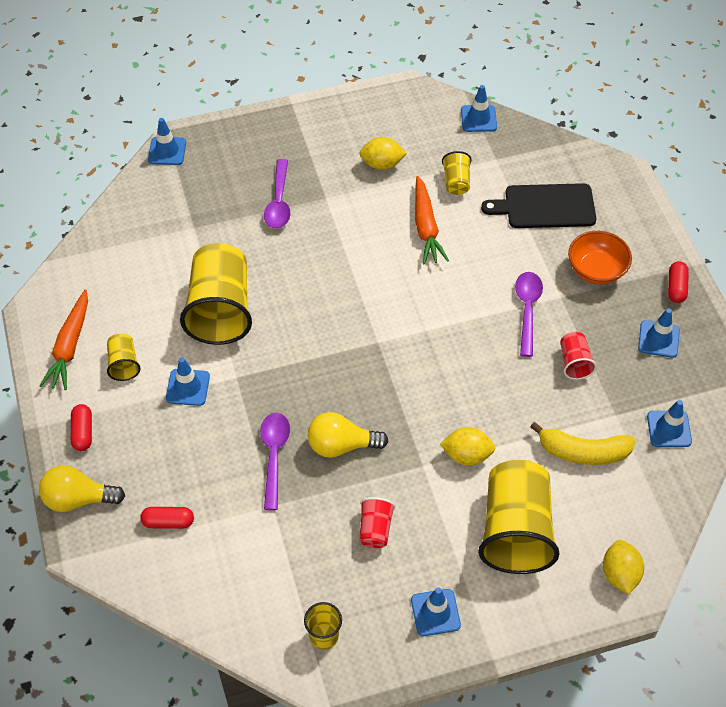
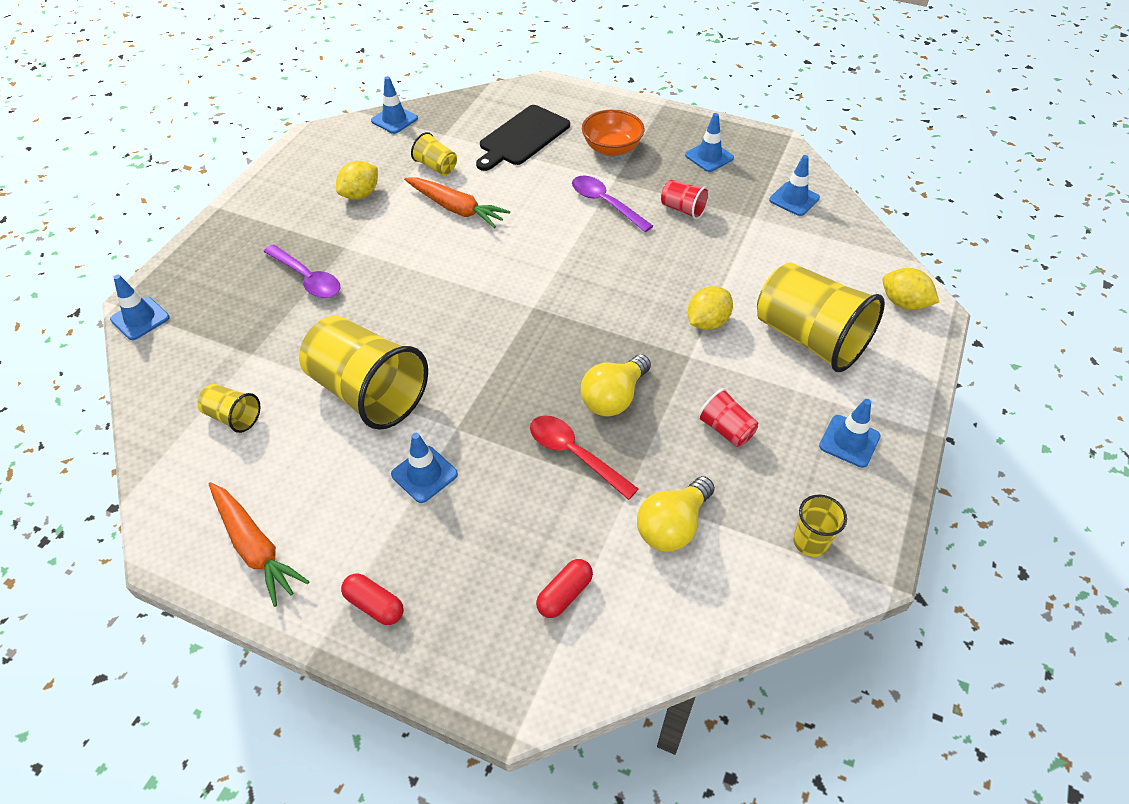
camera: 50 degrees left, 5 degrees down
(78, 499) = (453, 665): yellow light bulb -> yellow light bulb (672, 526)
(124, 364) = (334, 511): yellow cup -> yellow cup (233, 417)
(274, 456) = (575, 454): purple spoon -> red spoon
(583, 452) = (770, 255): yellow banana -> none
(676, 287) = (673, 122): red capsule -> none

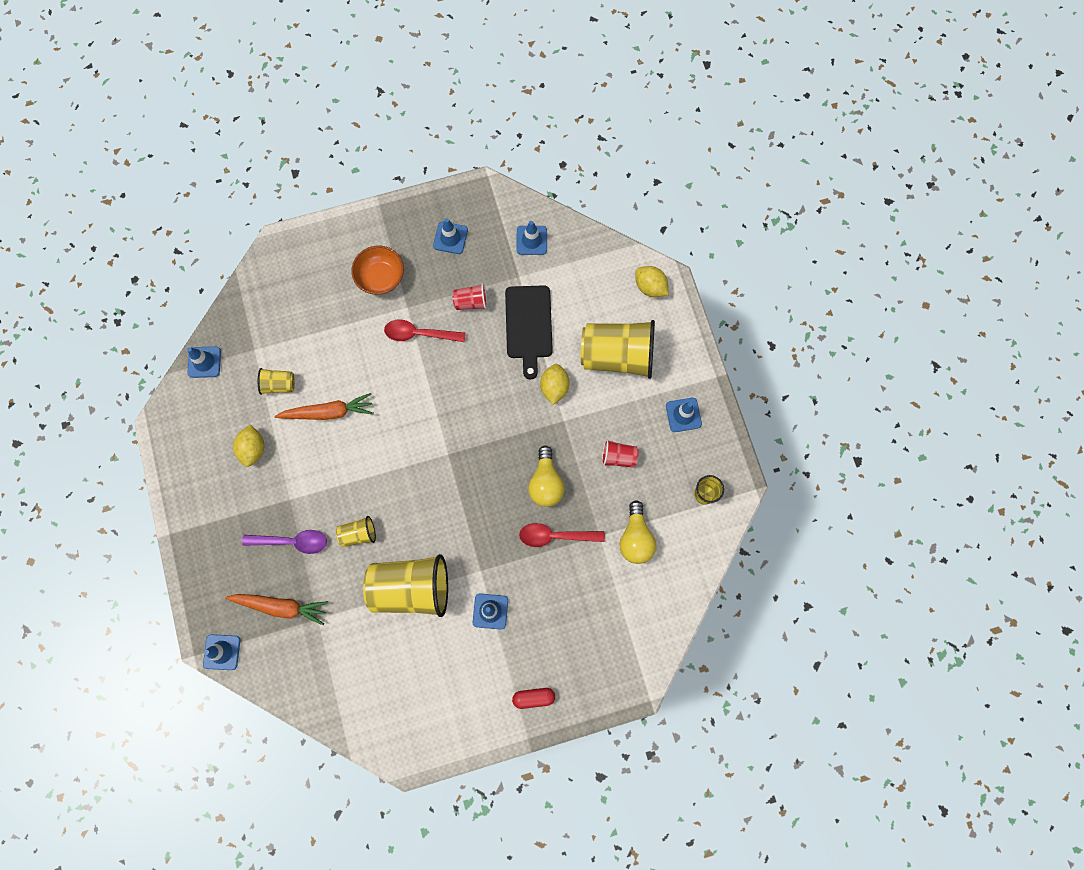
camera: 40 degrees left, 25 degrees up
(233, 417) = (353, 664): yellow cup -> yellow cup (358, 534)
(255, 547) = (446, 720): orange carrot -> orange carrot (281, 607)
(522, 137) = (311, 312): black cutting board -> black cutting board (528, 325)
(564, 594) = (615, 617): red capsule -> none
(605, 203) = (419, 334): purple spoon -> red spoon
(903, 303) = (650, 287): yellow lemon -> yellow lemon turned 45 degrees clockwise

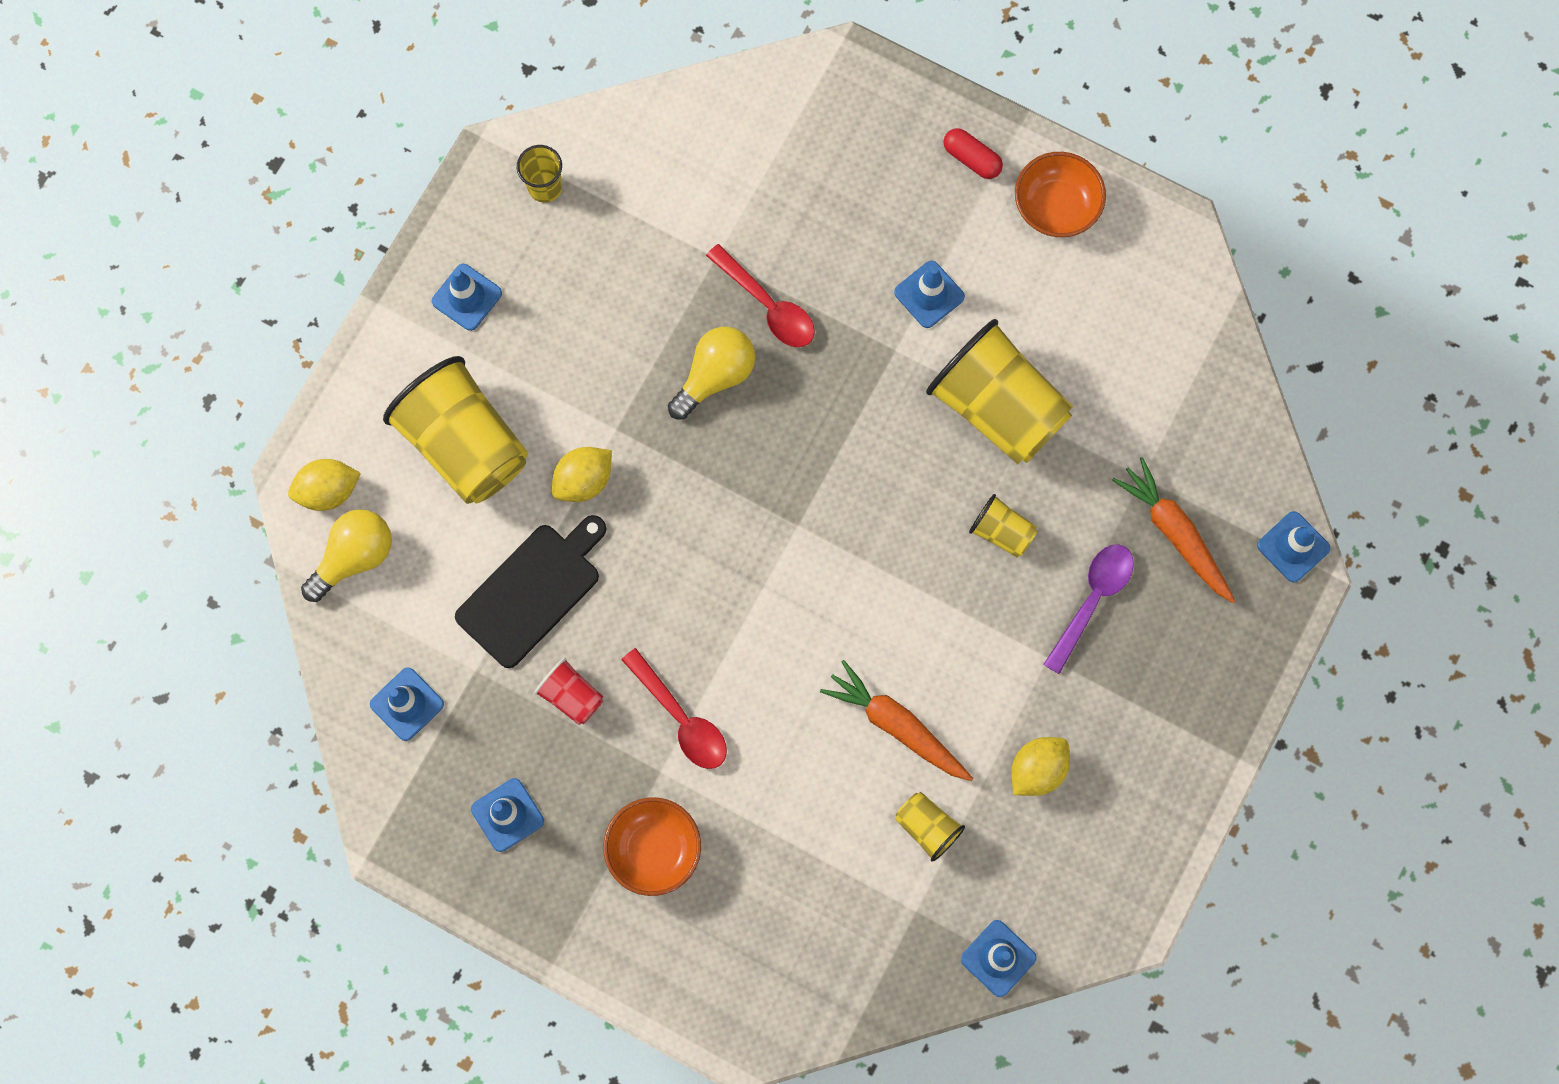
camera: 135 degrees left, 0 degrees up
(292, 541) = (1092, 600): purple spoon -> purple spoon turned 75 degrees clockwise
(473, 712) = (1056, 207): none -> orange bowl
(618, 457) = (597, 323): red cup -> none
(635, 538) = (677, 214): yellow light bulb -> yellow light bulb (355, 557)
(650, 287) = (328, 491): yellow lemon -> yellow lemon turned 75 degrees clockwise

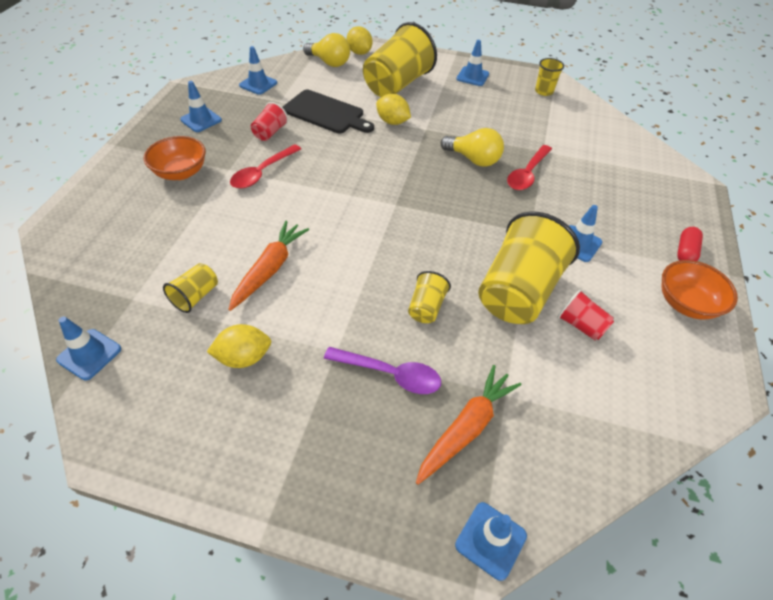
camera: 75 degrees right, 25 degrees down
(1037, 769) = (244, 357): yellow lemon -> yellow lemon turned 45 degrees counterclockwise
(1064, 351) = (580, 325): none -> red cup

